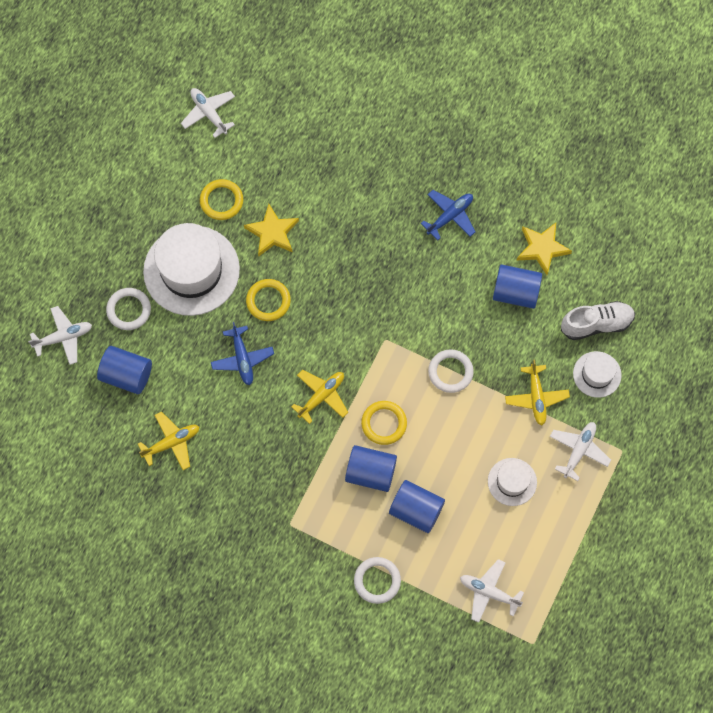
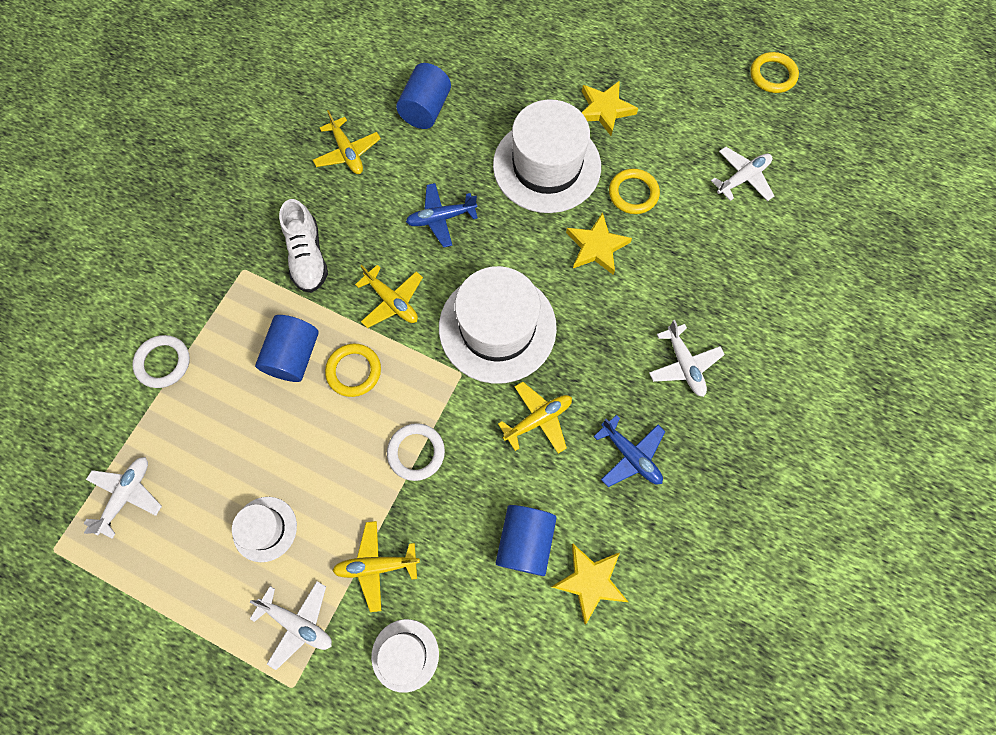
camera: 90 degrees right, 0 degrees up
(63, 337) = (469, 53): white plane -> white plane (683, 365)
(129, 310) = (499, 109): white ring -> none
(133, 219) = (604, 110): none -> yellow star
(268, 301) = (510, 243): yellow ring -> yellow ring (772, 75)
(345, 312) = (497, 327): none -> white hat
(416, 510) = (242, 408): blue cylinder -> none
(423, 281) = (538, 419): none -> yellow plane
(596, 324) = (479, 658): white shoe -> white shoe (308, 257)

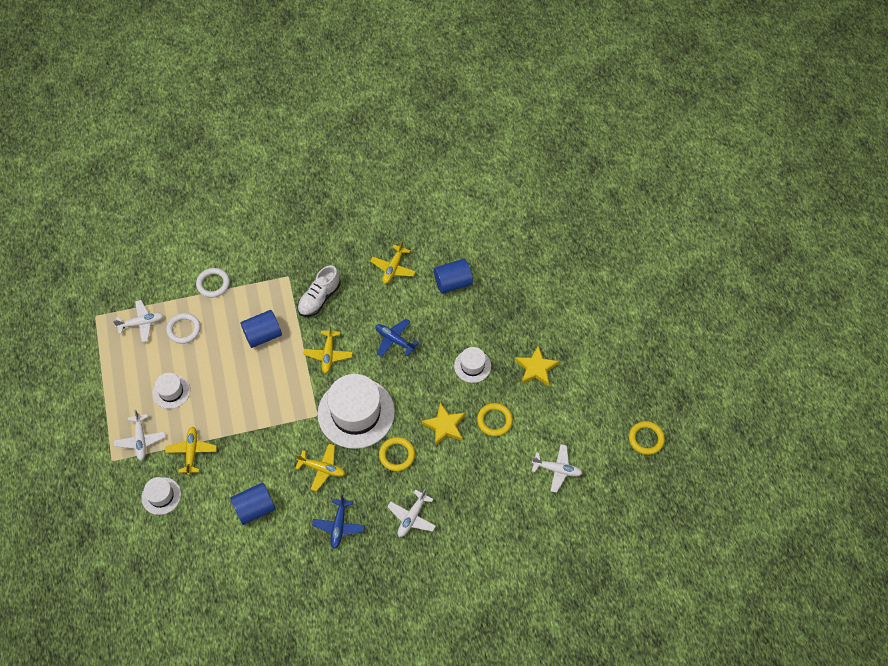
camera: 50 degrees right, 10 degrees down
(354, 371) = (277, 367): yellow ring -> yellow ring (397, 455)
(376, 565) = (192, 452): yellow plane -> yellow plane turned 45 degrees clockwise
(416, 452) = (259, 426): white ring -> white ring (184, 329)
(546, 166) = (472, 366): white hat -> white hat, size x0.49
(590, 581) = (258, 552): yellow star -> none

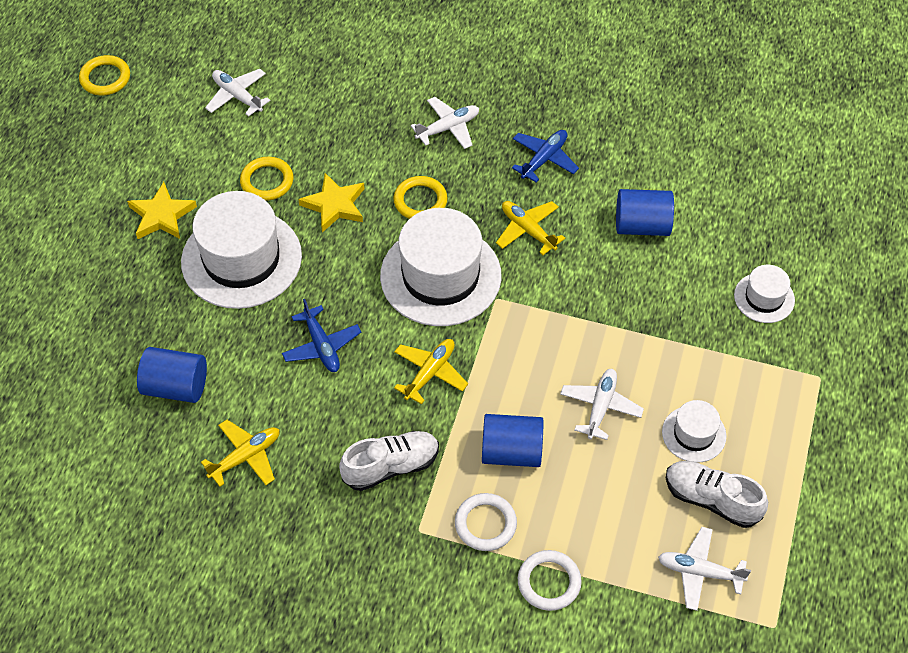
camera: 150 degrees left, 5 degrees down
(140, 440) = (767, 385): white plane -> white plane (600, 407)
(148, 361) = (711, 499): none -> white shoe
(184, 329) = (633, 525): white ring -> white ring (485, 524)
(192, 452) = (697, 334): yellow plane -> none
(472, 366) = (241, 259): white hat -> white hat, size x2.03

